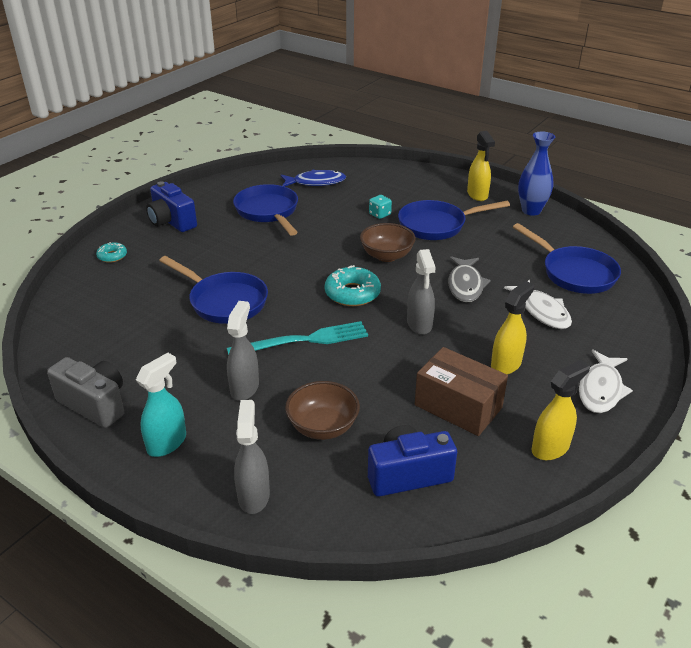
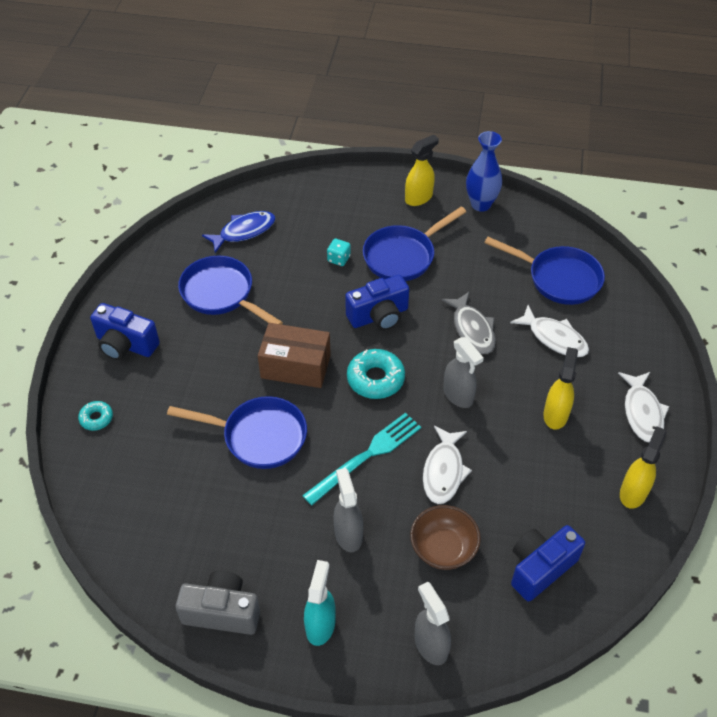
camera: 25 degrees left, 15 degrees up
(366, 372) = (443, 471): none -> white fish
(386, 256) = (379, 316): brown bowl -> blue camera
(458, 406) = (541, 478): brown box -> brown box (295, 366)
(477, 195) = (419, 198): yellow spray bottle -> yellow spray bottle turned 90 degrees counterclockwise

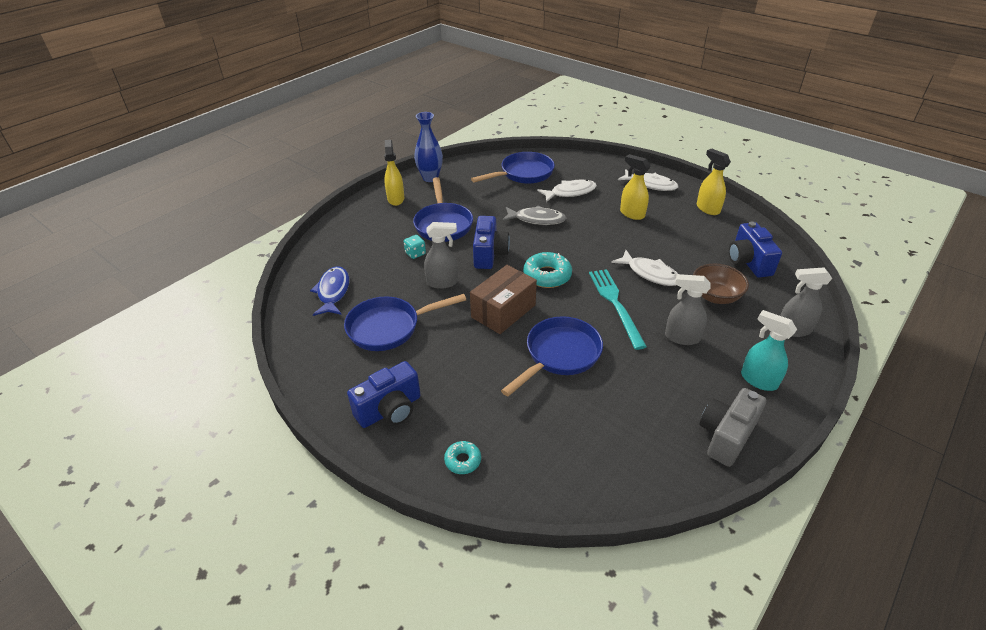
camera: 60 degrees left, 10 degrees down
(458, 395) = (589, 245): grey spray bottle -> grey spray bottle (442, 282)

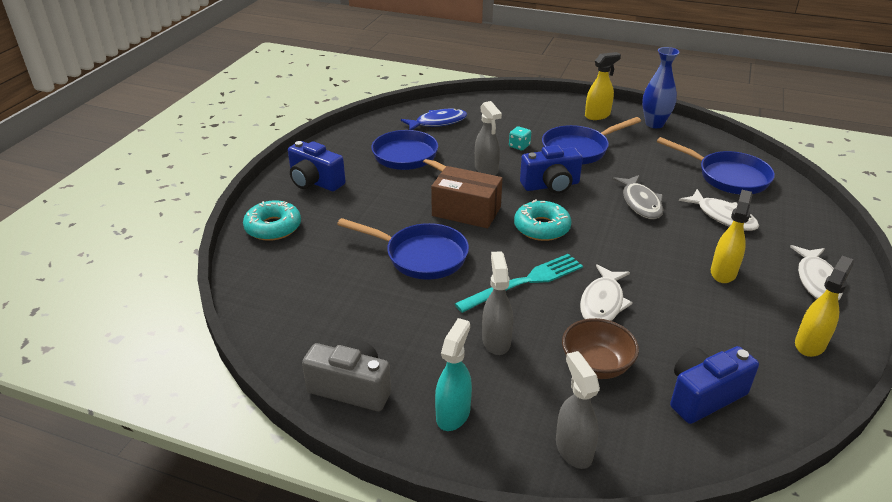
camera: 70 degrees right, 5 degrees down
(463, 460) = (273, 227): turquoise donut -> turquoise donut, size x1.77

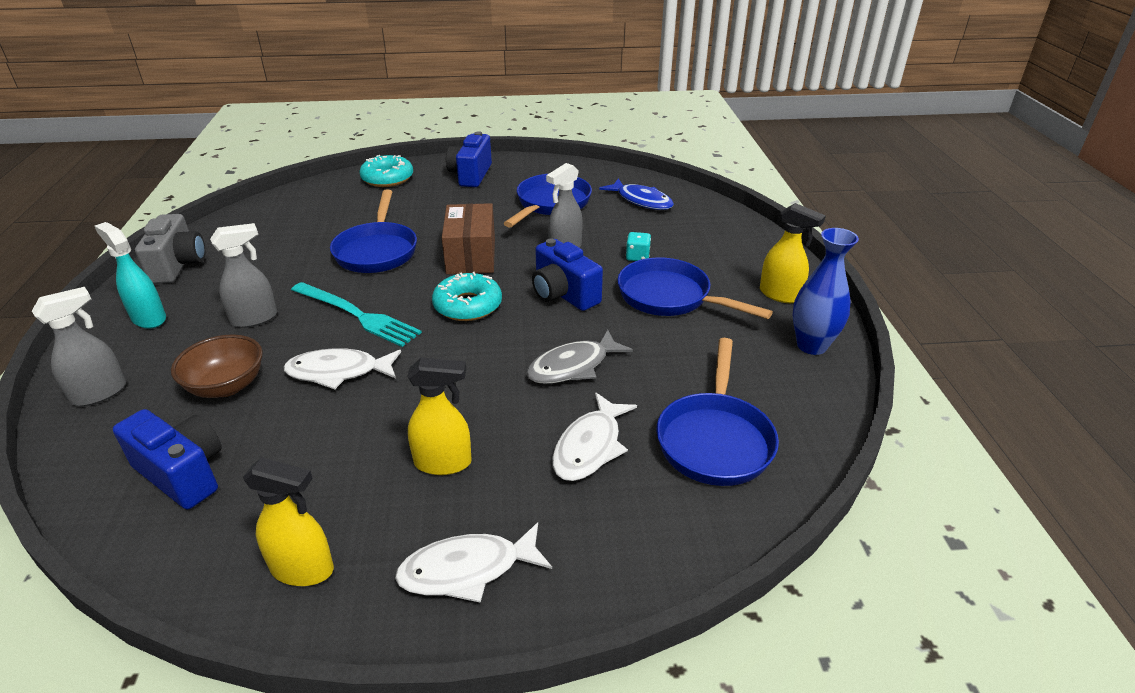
camera: 65 degrees right, 0 degrees up
(453, 413) = (149, 318): turquoise spray bottle -> turquoise spray bottle turned 135 degrees counterclockwise

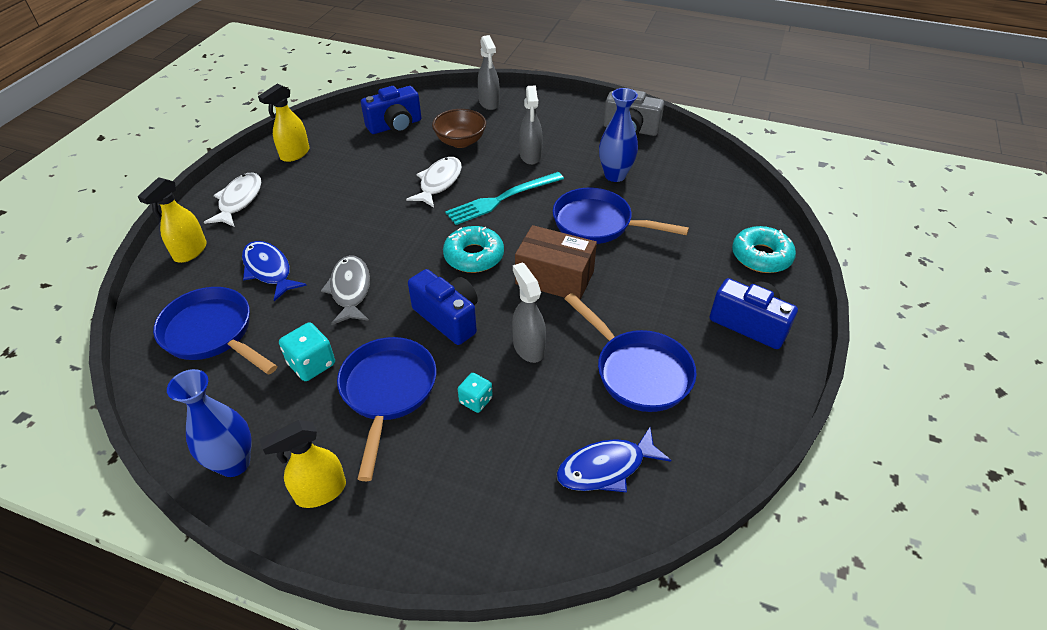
camera: 115 degrees right, 10 degrees up
(149, 318) = (561, 118): turquoise spray bottle -> none
(284, 257) = (615, 175): none -> blue vase
(443, 463) = (317, 208): yellow spray bottle -> yellow spray bottle (190, 252)
(563, 294) = (448, 318): blue camera -> blue camera turned 60 degrees clockwise
(590, 447) = (269, 270): white fish -> blue fish
(670, 297) = (388, 392): blue pan -> blue pan turned 60 degrees counterclockwise
(683, 349) = (312, 364): none -> turquoise dice

